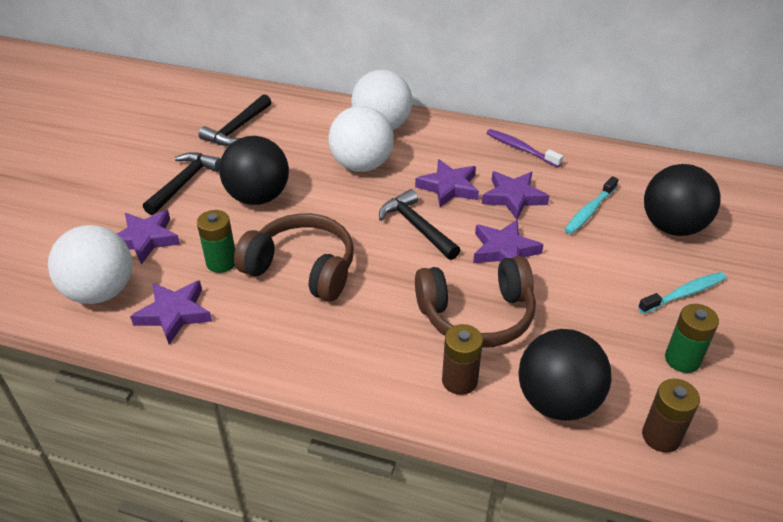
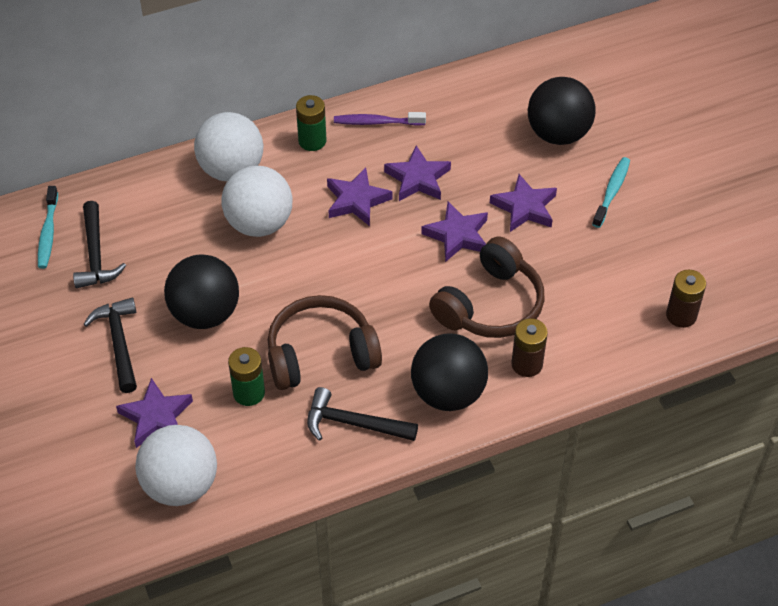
camera: 40 degrees left, 10 degrees up
(174, 314) = (266, 460): purple star -> purple star (525, 207)
(417, 227) = (370, 256): black hammer -> black hammer (354, 423)
(557, 401) = (601, 335): black ball -> black ball (448, 393)
(589, 211) = (487, 156): turquoise toothbrush -> turquoise toothbrush (48, 233)
(682, 359) = (651, 248): green battery -> green battery (312, 141)

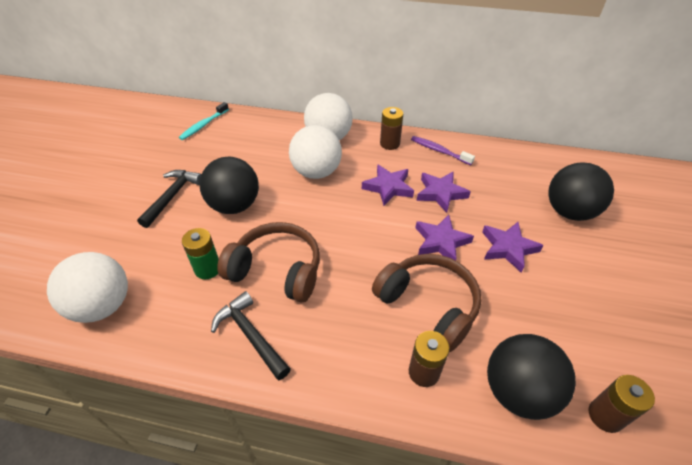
camera: 35 degrees right, 5 degrees down
(96, 254) = (214, 146): black hammer -> none
(156, 417) = (141, 251): purple star -> none
(312, 141) = (389, 144): green battery -> brown battery
(448, 393) = (340, 356): black ball -> black ball (518, 391)
(490, 305) = (428, 305): brown headphones -> brown headphones turned 120 degrees counterclockwise
(612, 192) = (592, 272): turquoise toothbrush -> none

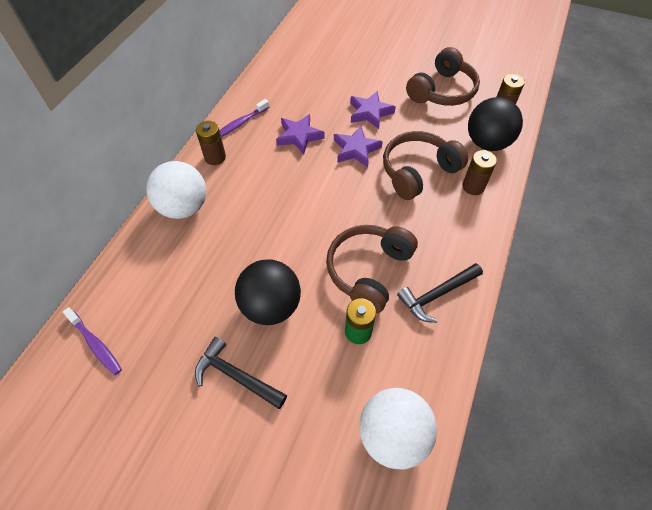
camera: 80 degrees left, 10 degrees up
(203, 125) = (95, 344): turquoise toothbrush -> purple toothbrush
(316, 172) = (239, 225): white ball -> none
(388, 187) = (280, 171): purple star -> none
(569, 212) = (340, 69): black ball -> none
(598, 326) = (442, 91): none -> brown headphones

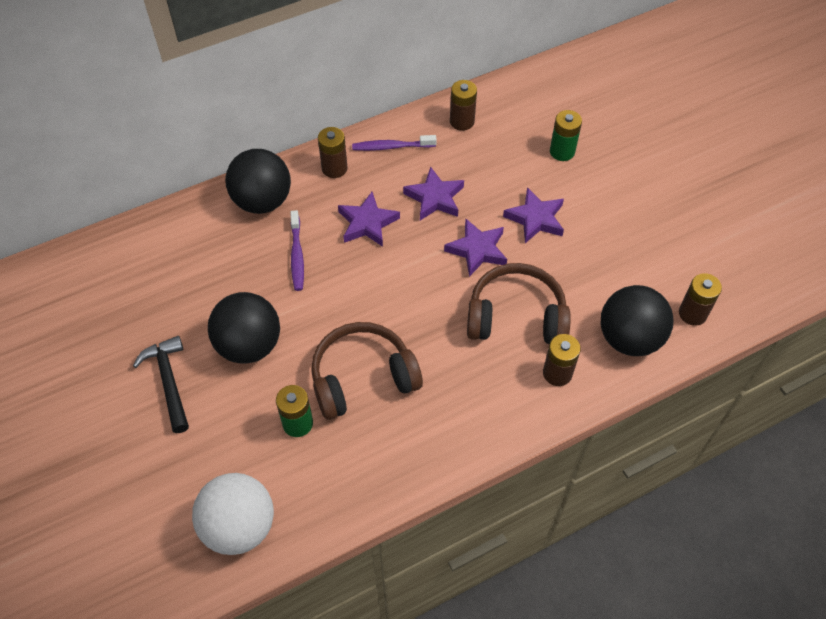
camera: 40 degrees right, 0 degrees up
(95, 344) = (94, 275): purple toothbrush -> purple toothbrush (297, 256)
(184, 207) = (262, 201): white ball -> black ball
(270, 85) = (462, 121): none -> brown battery
(272, 176) = (367, 223): none -> purple star
(345, 70) = (562, 151): none -> green battery
(437, 295) = (401, 447): black hammer -> none
(442, 91) = (646, 245): brown headphones -> none

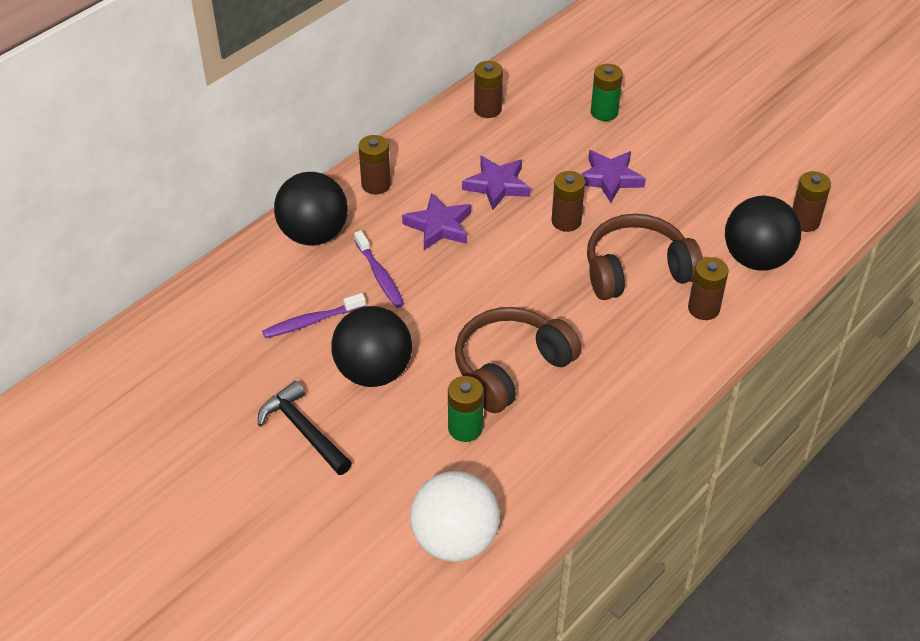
camera: 20 degrees left, 10 degrees down
(391, 147) = (426, 150): purple toothbrush -> purple toothbrush (311, 321)
(477, 250) = (566, 221): purple star -> brown battery

